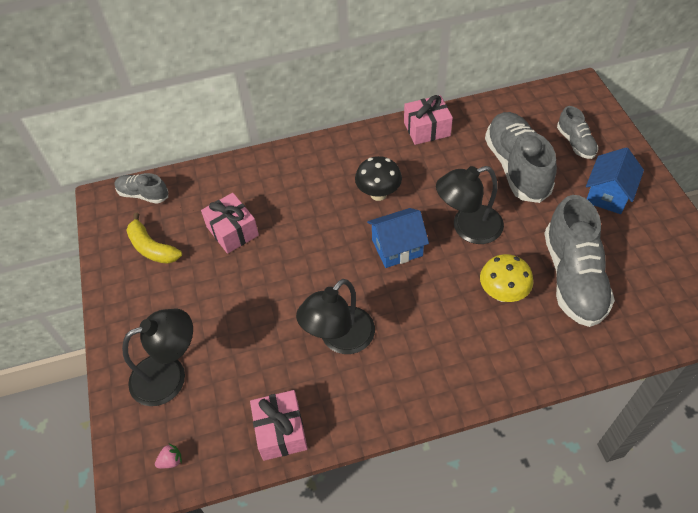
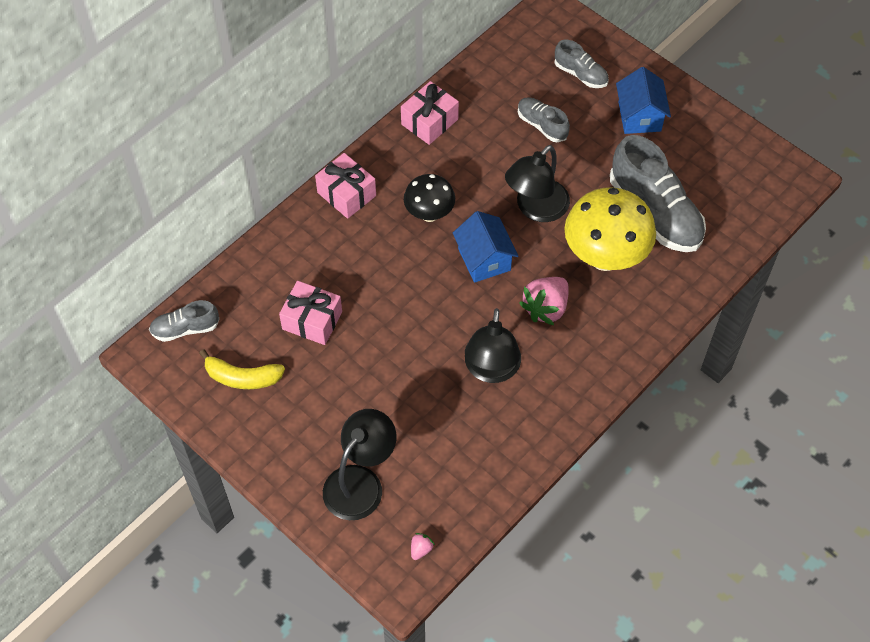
camera: 35 degrees left, 5 degrees up
(281, 431) = (497, 473): pink gift -> pink gift (346, 194)
(397, 248) = (484, 259): blue house -> blue house turned 60 degrees counterclockwise
(421, 311) = (546, 308): none -> pink strawberry
(502, 293) = (605, 257): yellow mushroom -> yellow mushroom, size x1.71
(516, 167) = (542, 125): grey shoe -> grey shoe, size x0.52

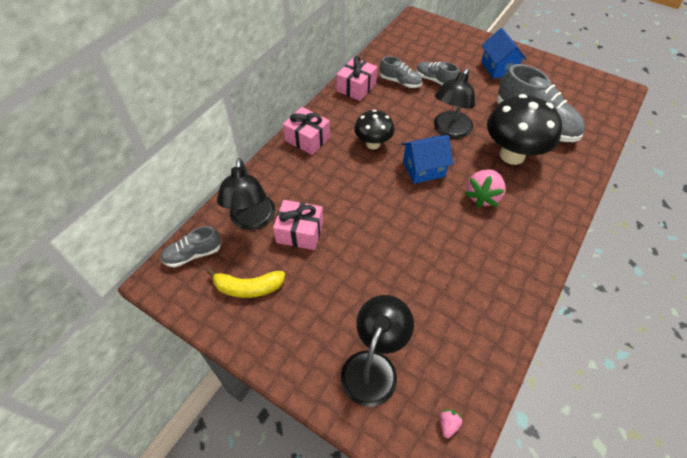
camera: 10 degrees left, 5 degrees down
(484, 259) = (424, 169): blue house -> blue house turned 75 degrees counterclockwise
(491, 370) = (457, 249): black lamp -> black lamp (252, 220)
(581, 74) = (450, 50): grey shoe -> grey shoe (400, 82)
(605, 257) = (512, 155): yellow mushroom -> black mushroom

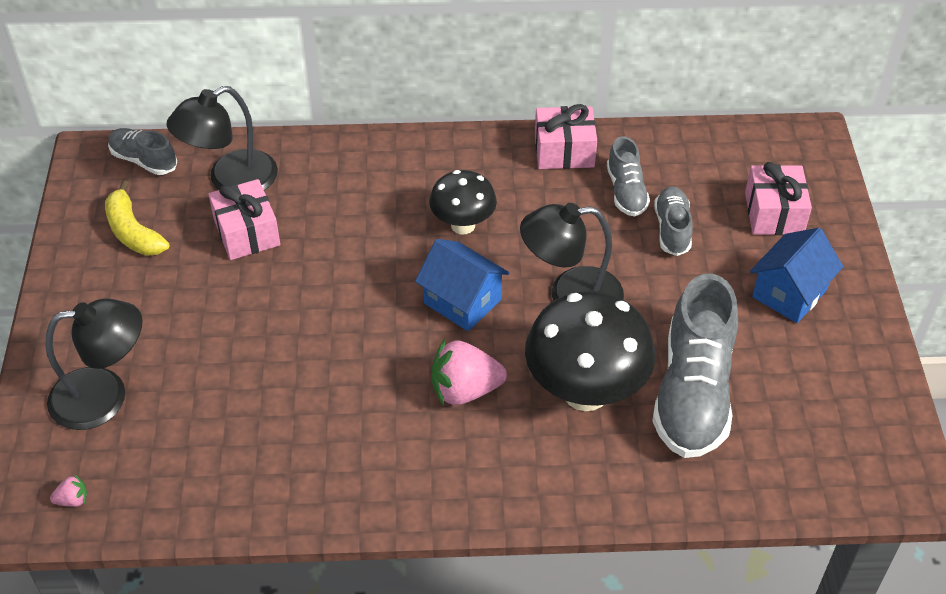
camera: 55 degrees right, 5 degrees down
(307, 139) = (411, 156): pink gift -> pink gift (774, 213)

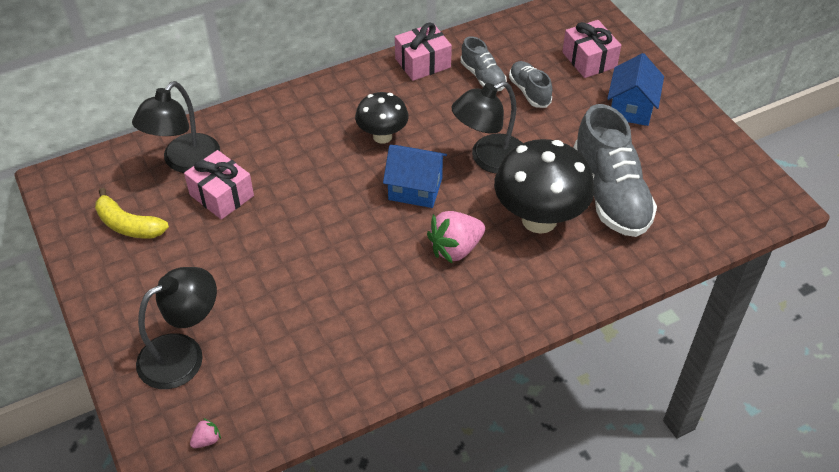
camera: 25 degrees left, 0 degrees up
(144, 160) = (103, 169): grey shoe -> none

